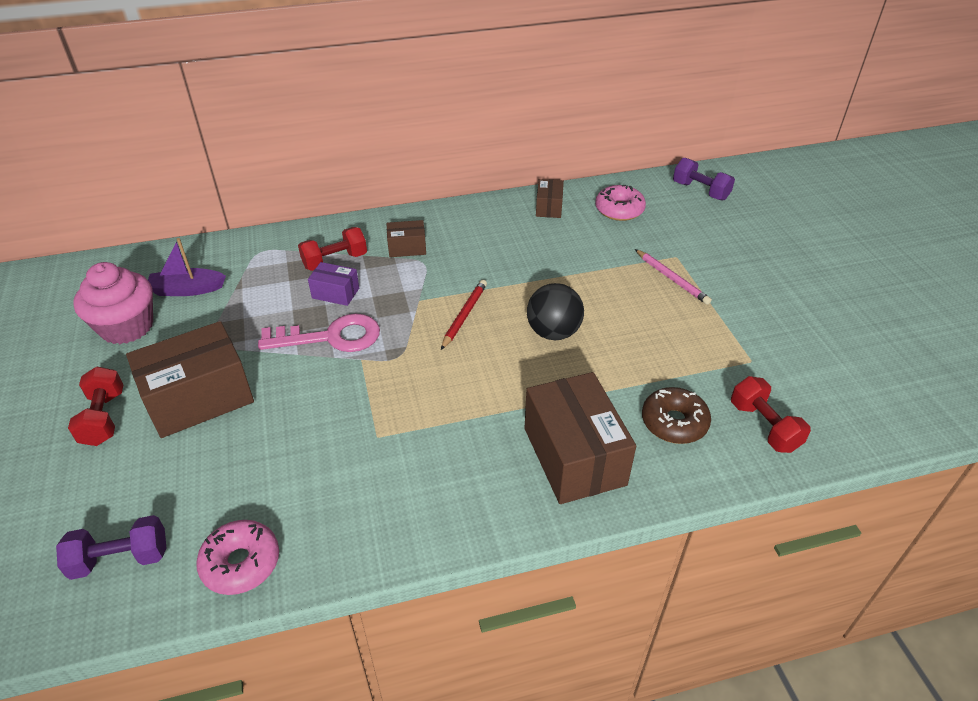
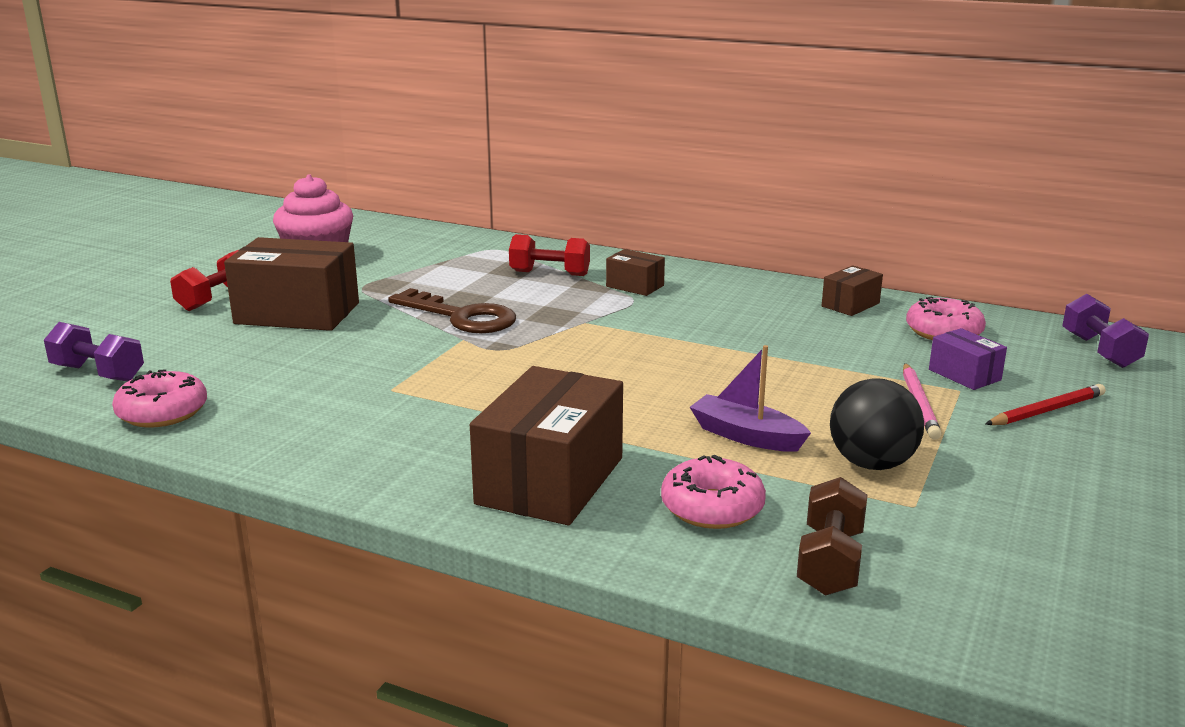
camera: 40 degrees right, 20 degrees down
(187, 289) = (397, 252): purple boat -> purple boat (746, 436)
(331, 337) = (461, 317): pink key -> brown key
(335, 293) = (514, 292): purple box -> purple box (964, 375)
(464, 315) = (612, 346): red pencil -> red pencil (1047, 410)
(553, 332) = (689, 390): black ball -> black ball (871, 464)
(674, 422) = (712, 507): brown donut -> pink donut
(764, 426) = (830, 562): red dumbbell -> brown dumbbell

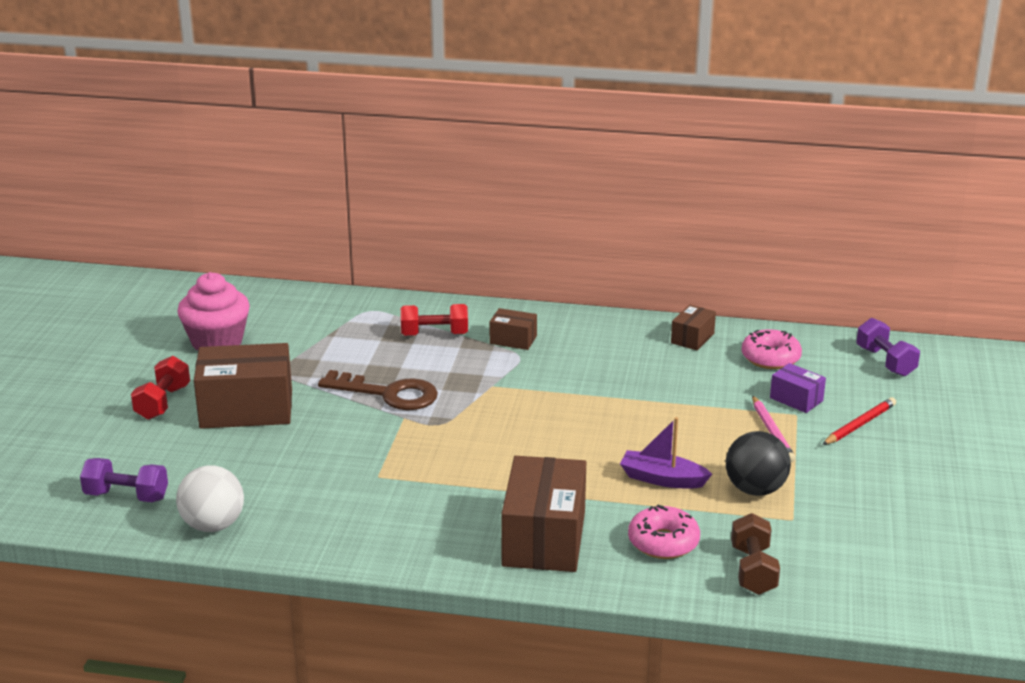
camera: 15 degrees left, 5 degrees up
(162, 412) = (213, 525): pink donut -> white ball

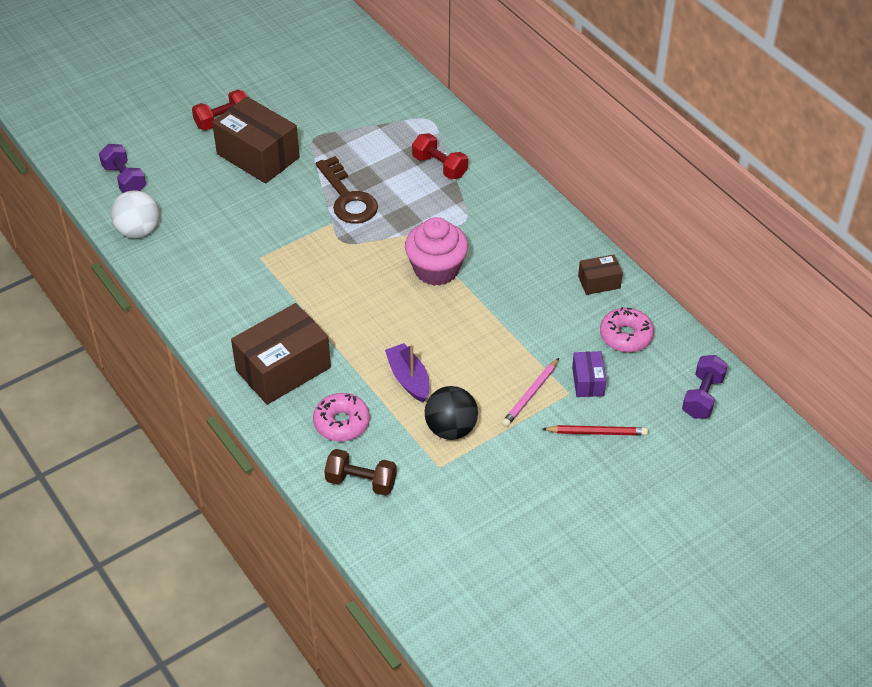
camera: 45 degrees right, 20 degrees up
(217, 342) = (309, 89): pink cupcake -> pink cupcake (436, 269)
(513, 340) = (481, 204): brown box -> none
(753, 570) = (361, 482): brown dumbbell -> brown dumbbell turned 60 degrees clockwise

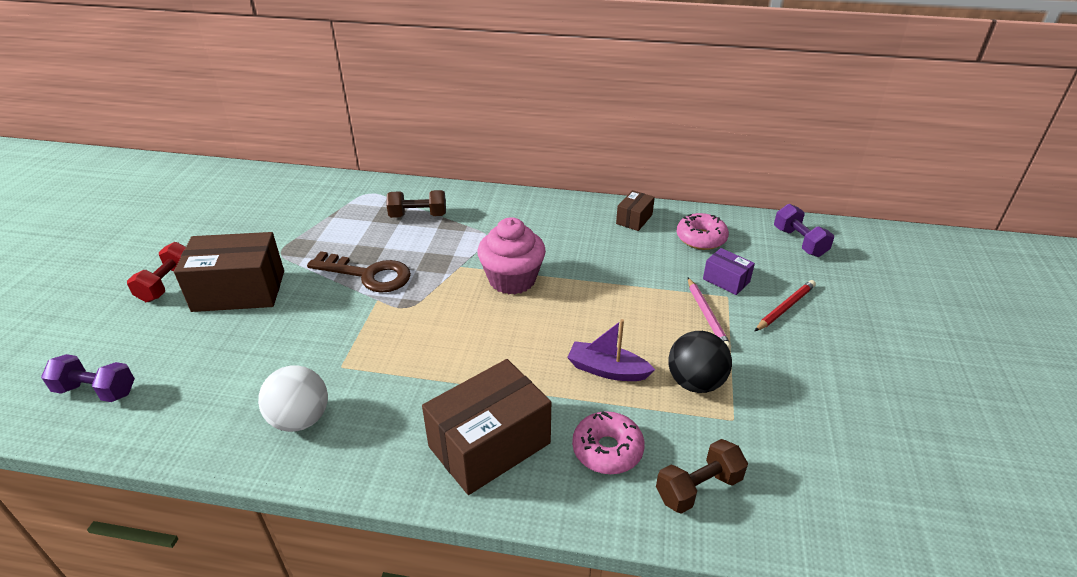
camera: 45 degrees left, 10 degrees down
(138, 231) = (167, 427): white ball -> white ball (300, 419)
(283, 369) = (489, 445): brown box -> brown box turned 45 degrees clockwise
(439, 166) = (418, 215): red dumbbell -> brown dumbbell

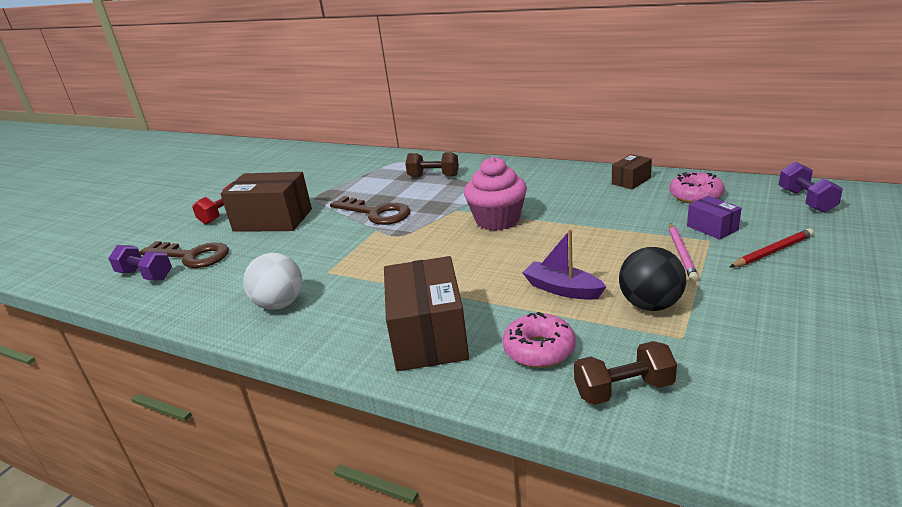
camera: 20 degrees right, 10 degrees down
(149, 355) = (191, 256): none -> brown key
(489, 445) = (429, 335): brown box -> brown box turned 75 degrees counterclockwise

